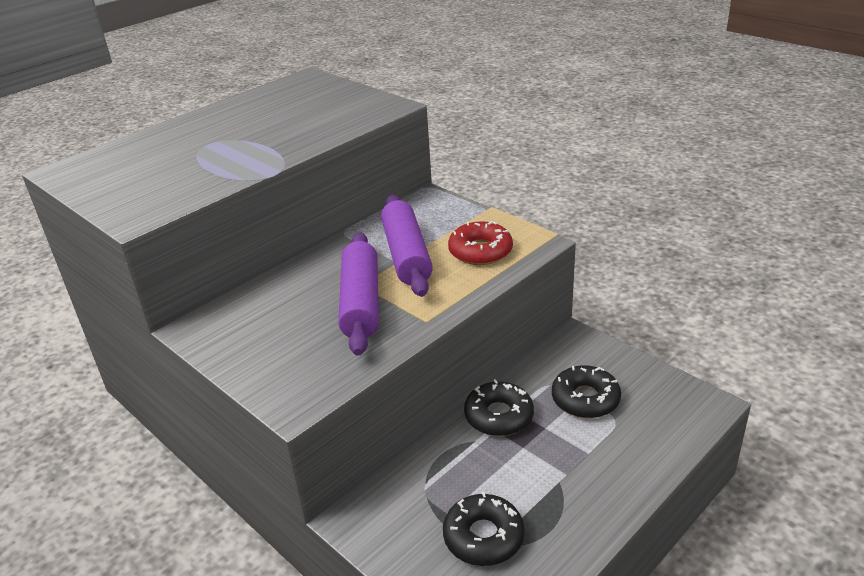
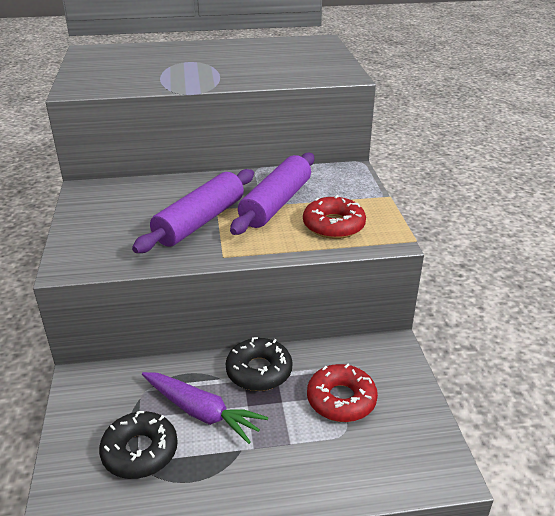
camera: 35 degrees right, 0 degrees up
(494, 475) = (201, 412): none -> purple carrot
(585, 399) = (341, 399): black donut -> red donut

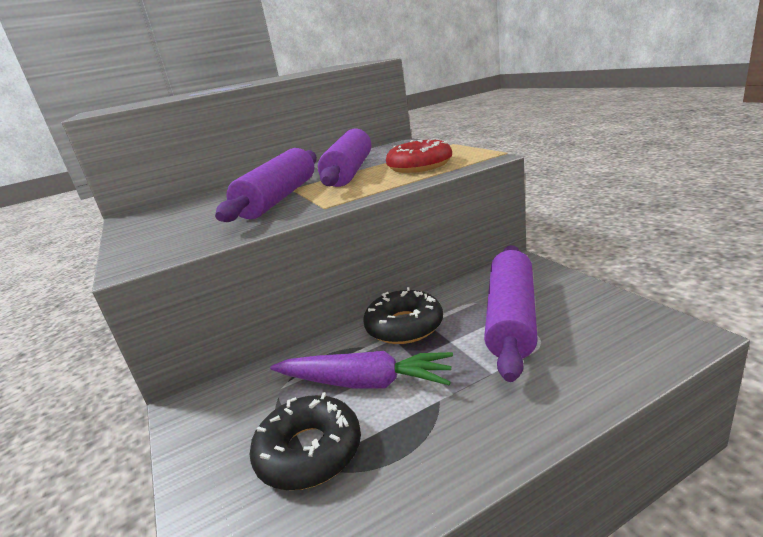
camera: 15 degrees left, 10 degrees down
(341, 399) = (511, 318): red donut -> purple rolling pin

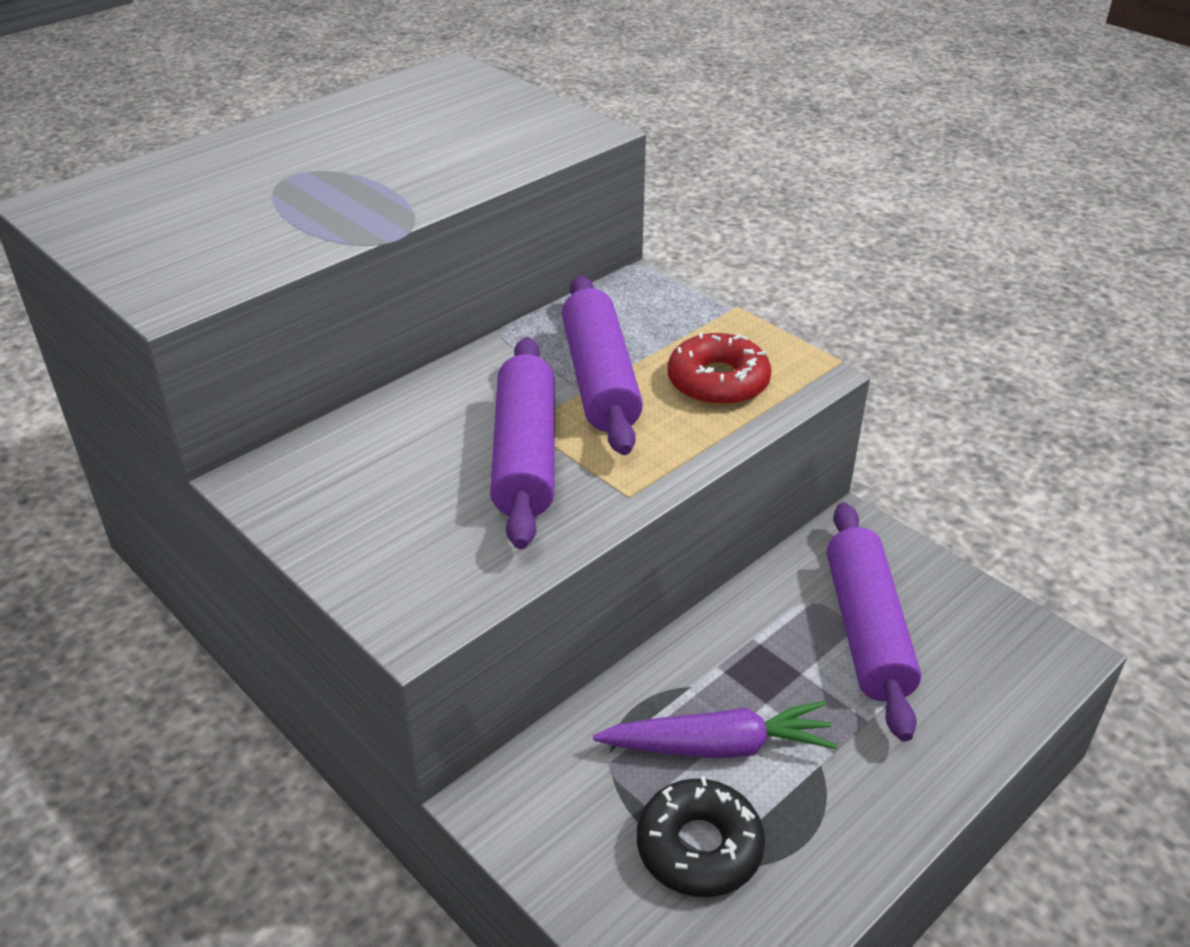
camera: 20 degrees left, 15 degrees up
(404, 326) = (729, 648): black donut -> none

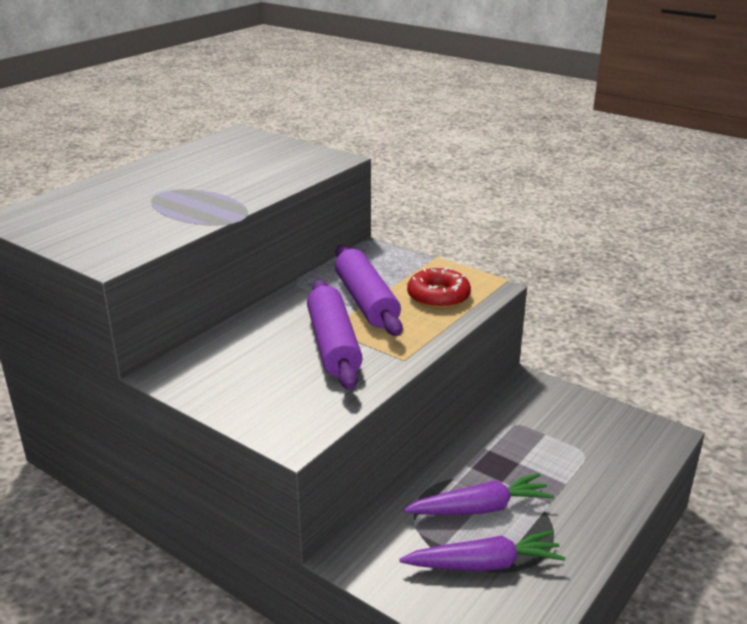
camera: 10 degrees left, 10 degrees down
(699, 847) = (484, 564): black donut -> purple carrot
(866, 630) = (551, 435): purple rolling pin -> none

